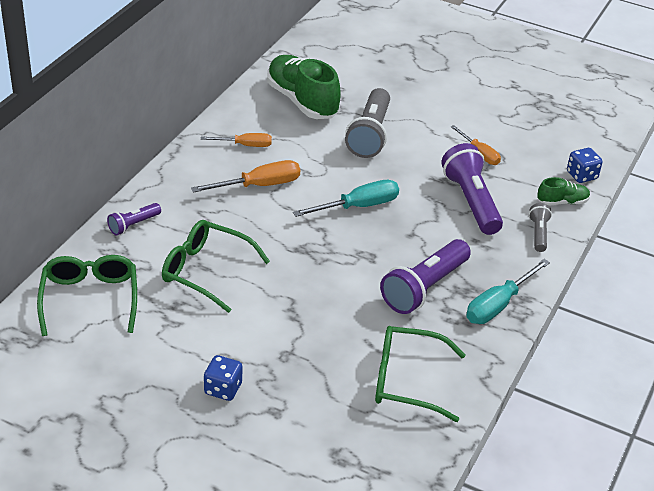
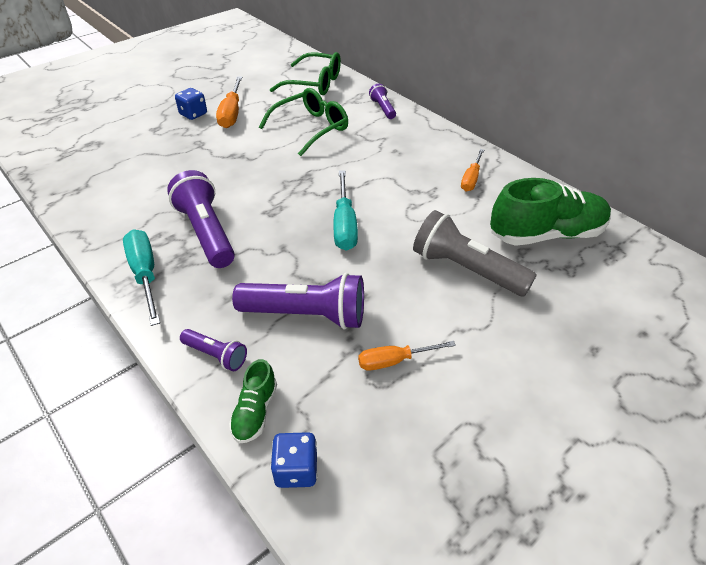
camera: 115 degrees right, 5 degrees up
(259, 185) = (405, 174): orange screwdriver -> orange screwdriver (232, 113)
(407, 380) = (120, 190): green glasses -> none
(538, 234) = (216, 355): grey flashlight -> purple flashlight

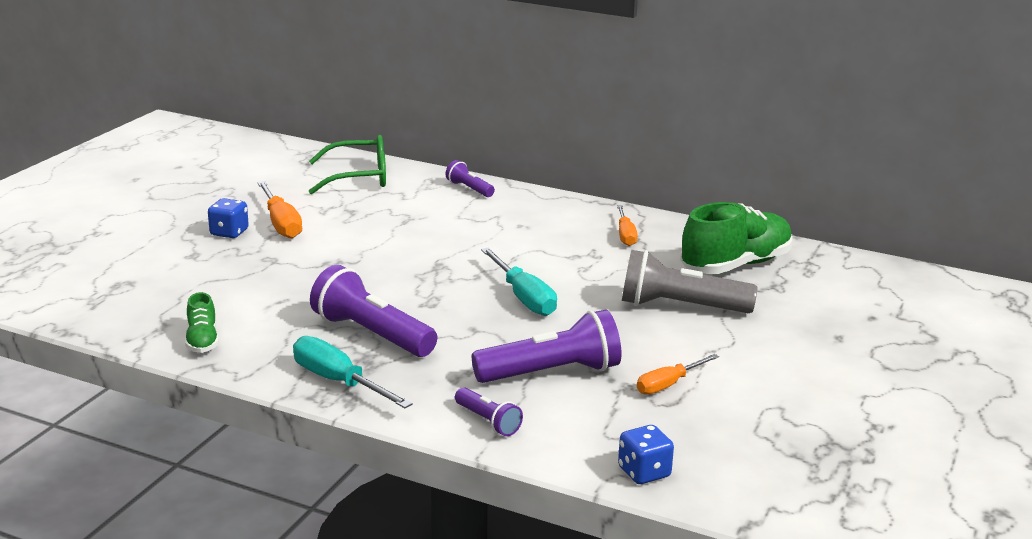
camera: 25 degrees left, 20 degrees down
(216, 355) = (488, 421): purple flashlight -> purple flashlight turned 45 degrees clockwise
(255, 411) = (568, 448): green shoe -> green shoe (202, 341)
(311, 128) = (399, 221): green glasses -> none

